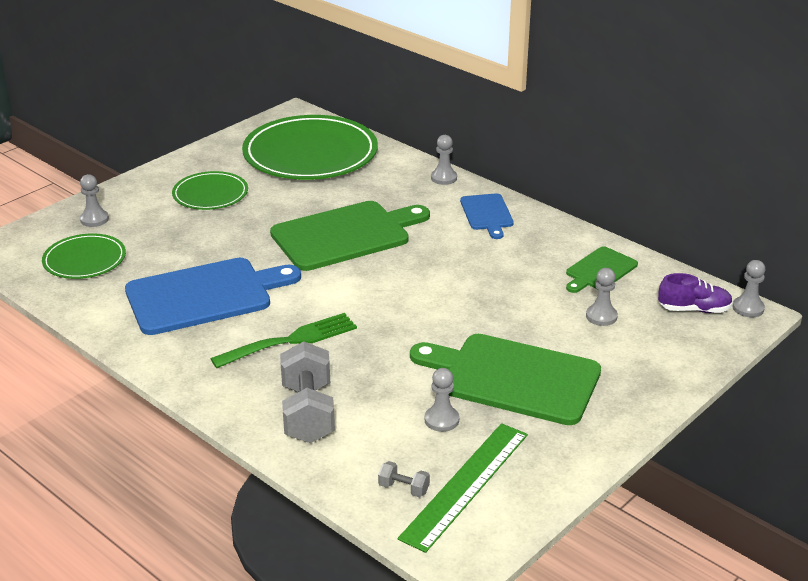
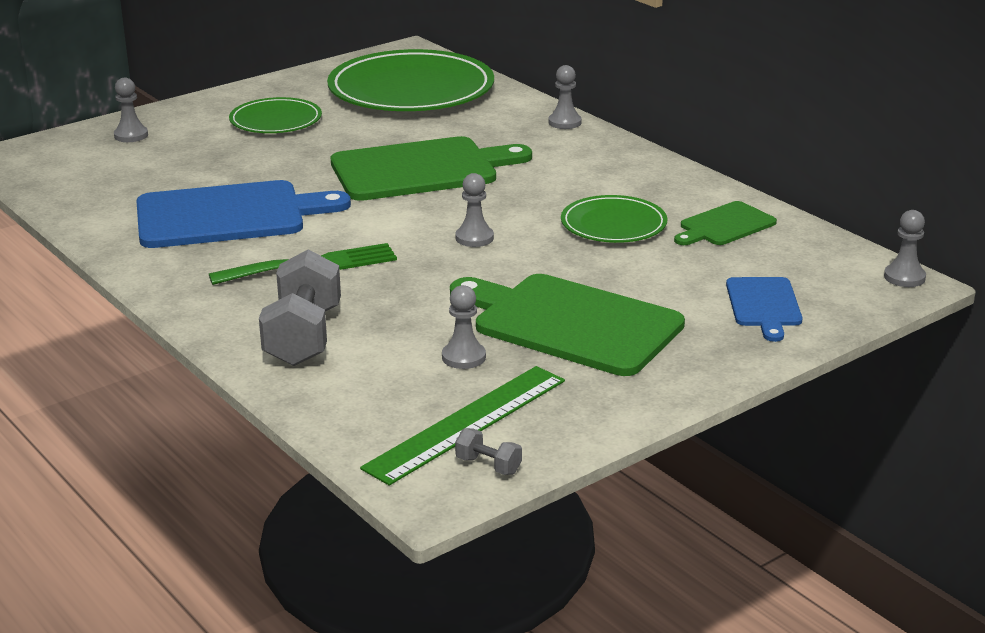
camera: 10 degrees right, 5 degrees down
(84, 260) = (103, 172): green plate -> green plate (613, 224)
(403, 488) = (388, 420): grey dumbbell -> grey dumbbell (488, 465)
(487, 214) = (604, 161): blue cutting board -> blue cutting board (764, 305)
(601, 316) = (708, 271): grey pawn -> grey pawn (474, 238)
(694, 309) = (832, 273): purple shoe -> none

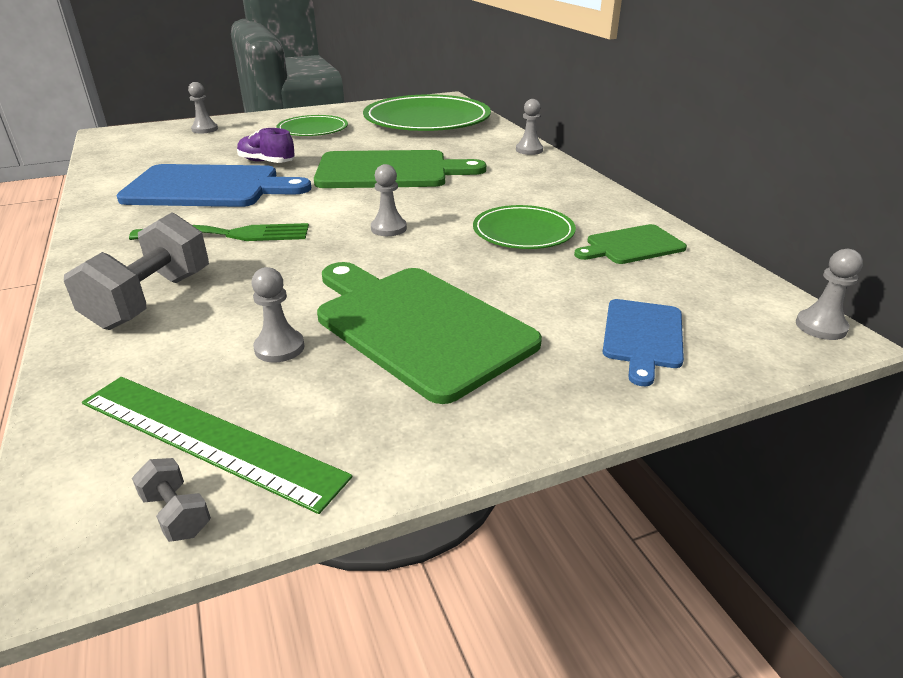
camera: 15 degrees right, 5 degrees up
(264, 174) = (267, 162): none -> purple shoe
(466, 423) = (208, 438): green ruler -> green ruler turned 60 degrees clockwise

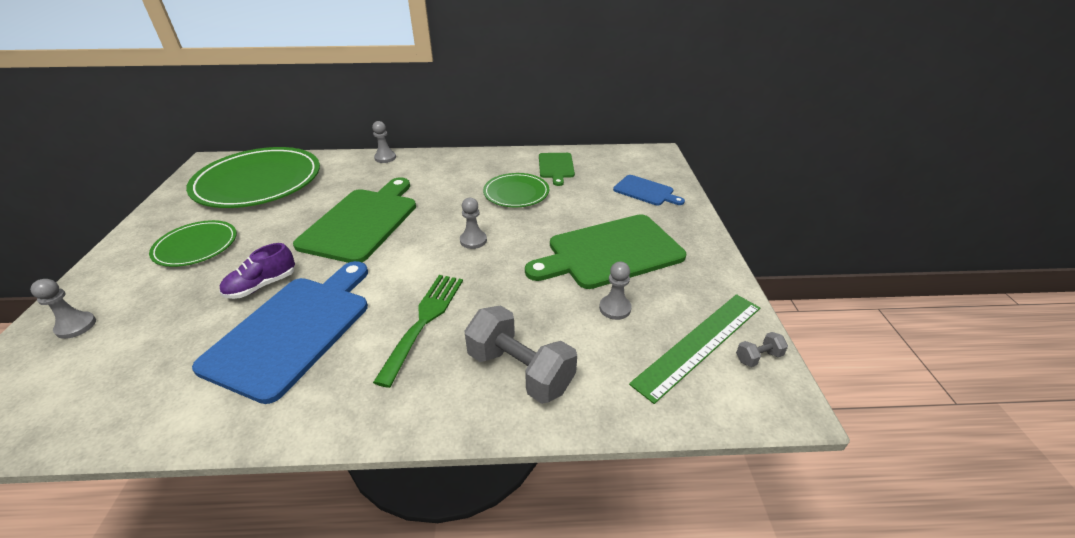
camera: 70 degrees left, 5 degrees up
(821, 326) = (652, 151): grey pawn -> none

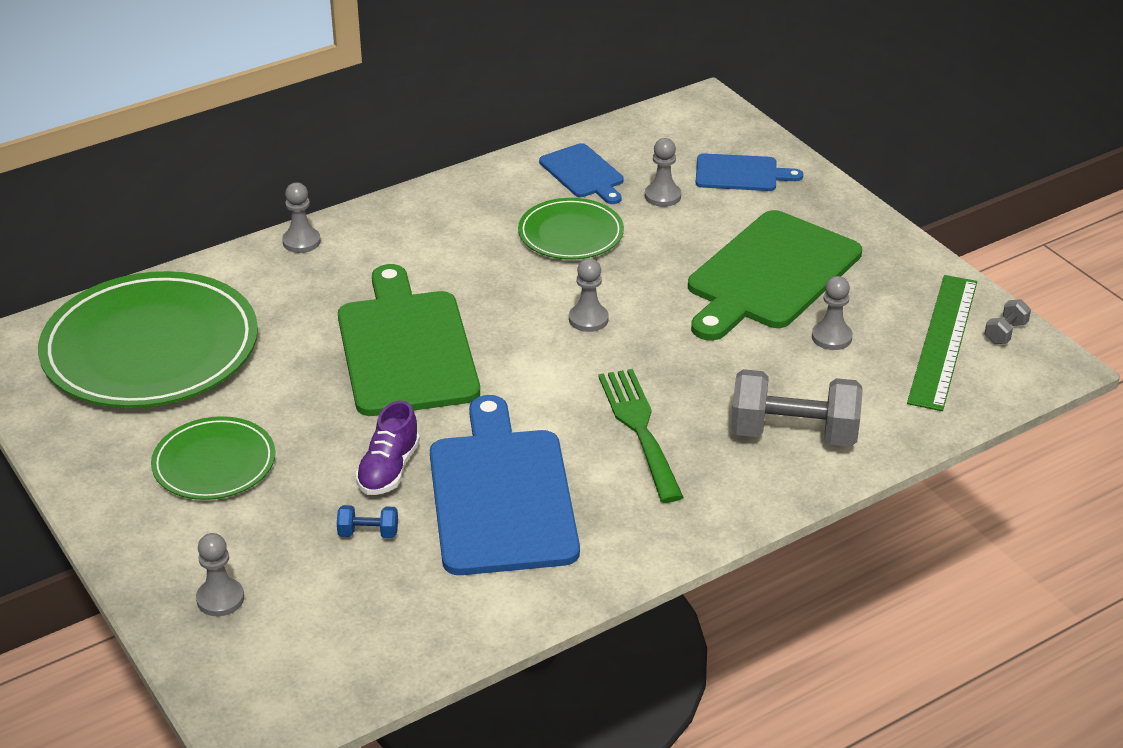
camera: 30 degrees left, 0 degrees up
(197, 321) = (368, 533): none -> blue dumbbell
(556, 167) = (583, 173): green cutting board -> blue cutting board
(587, 189) = (662, 196): none -> grey pawn

